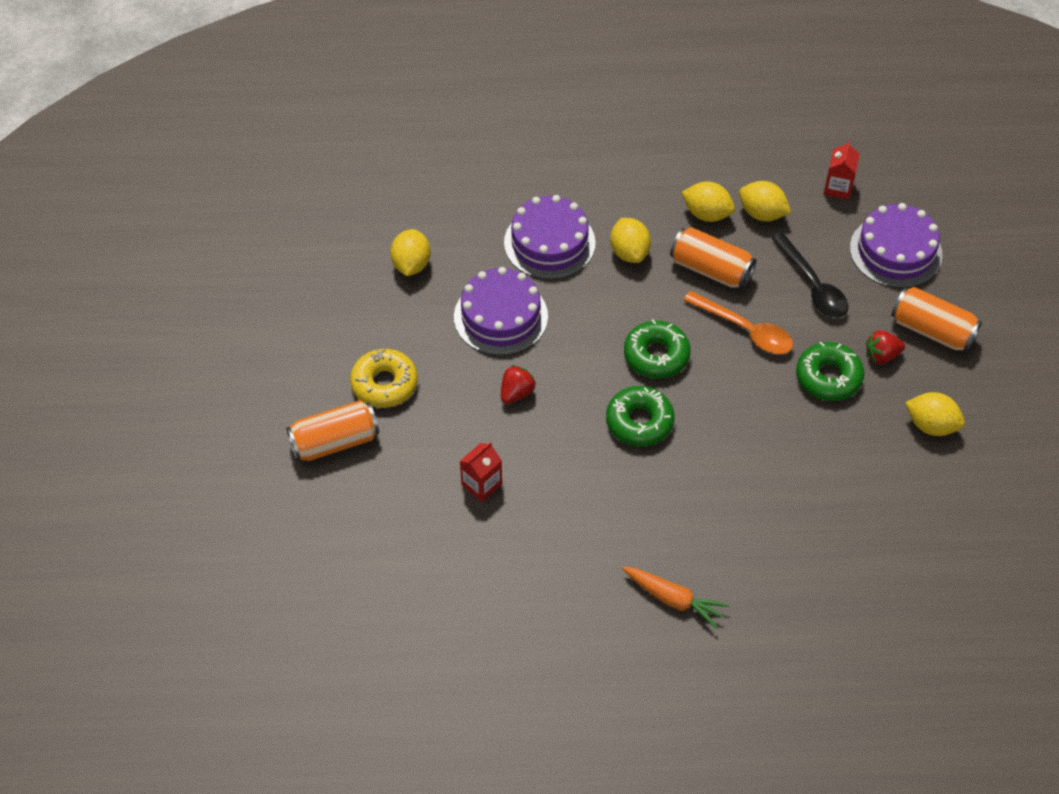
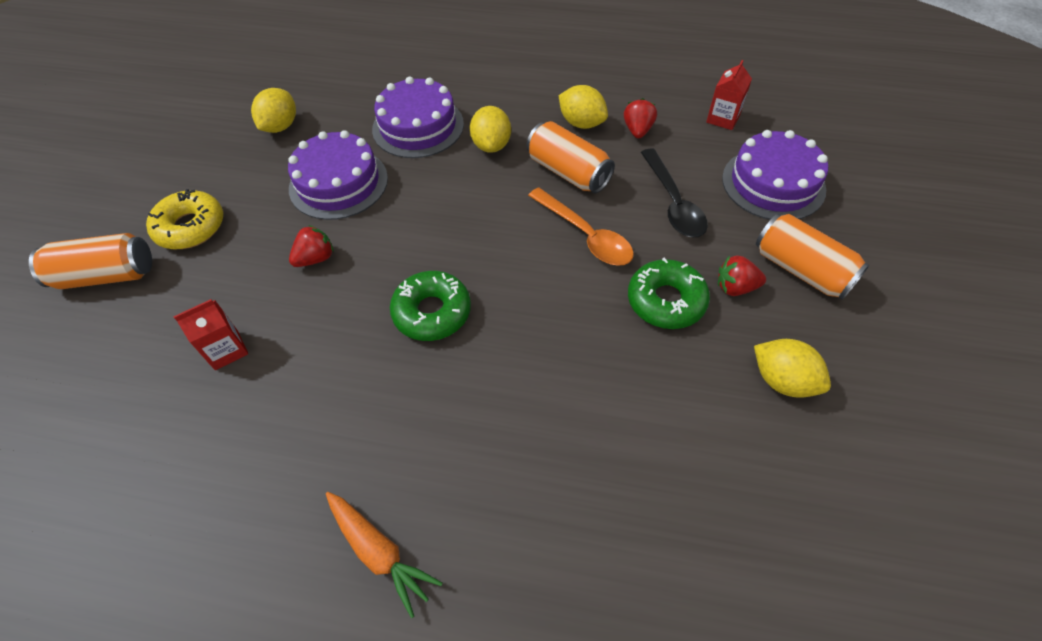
camera: 15 degrees right, 0 degrees up
(656, 355) = (479, 245): green donut -> none
(762, 213) = (638, 130): yellow lemon -> red strawberry

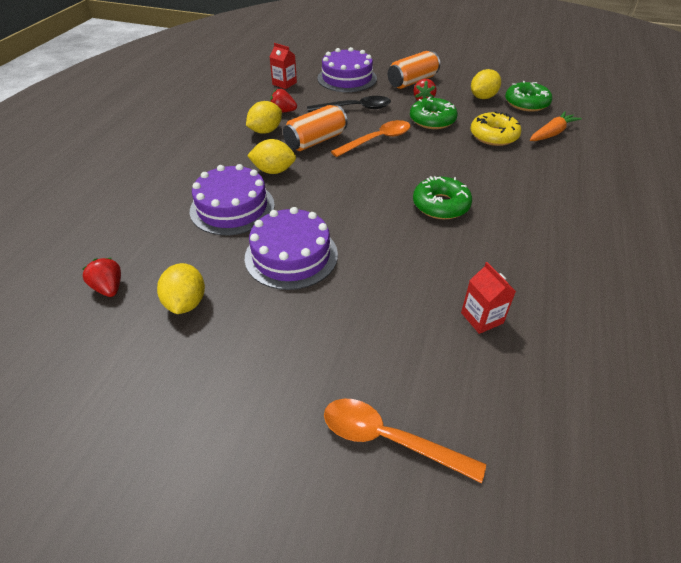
camera: 85 degrees left, 10 degrees down
(106, 275) = (388, 439): orange can -> orange spoon
(190, 227) = (326, 366): yellow donut -> yellow donut (493, 136)
(280, 126) = (186, 303): yellow lemon -> yellow lemon turned 60 degrees clockwise
(316, 258) = (382, 267): red strawberry -> red strawberry (109, 288)
(380, 553) = (620, 229): orange carrot -> orange carrot (552, 133)
(787, 460) = (526, 103): none -> green donut

